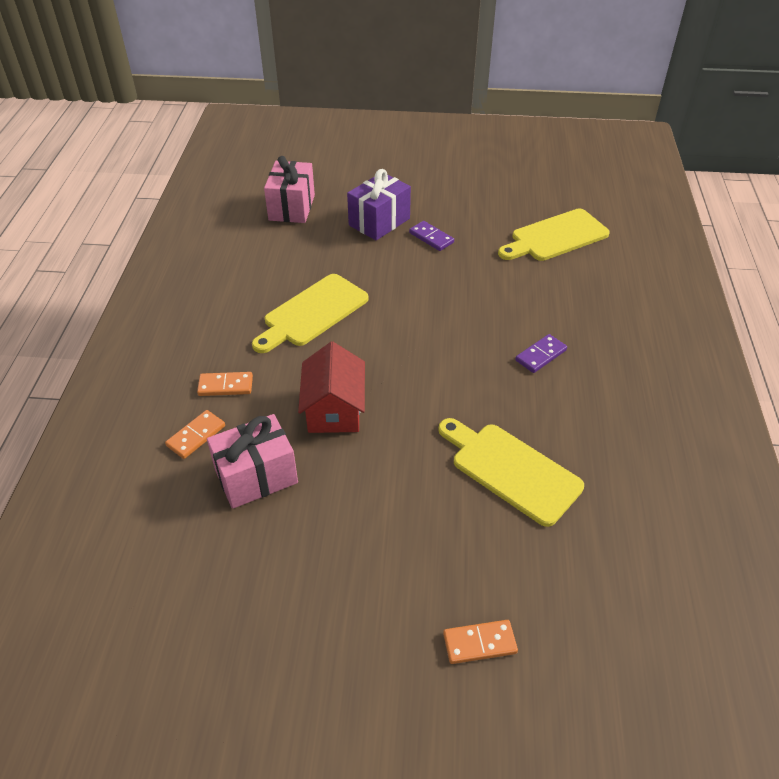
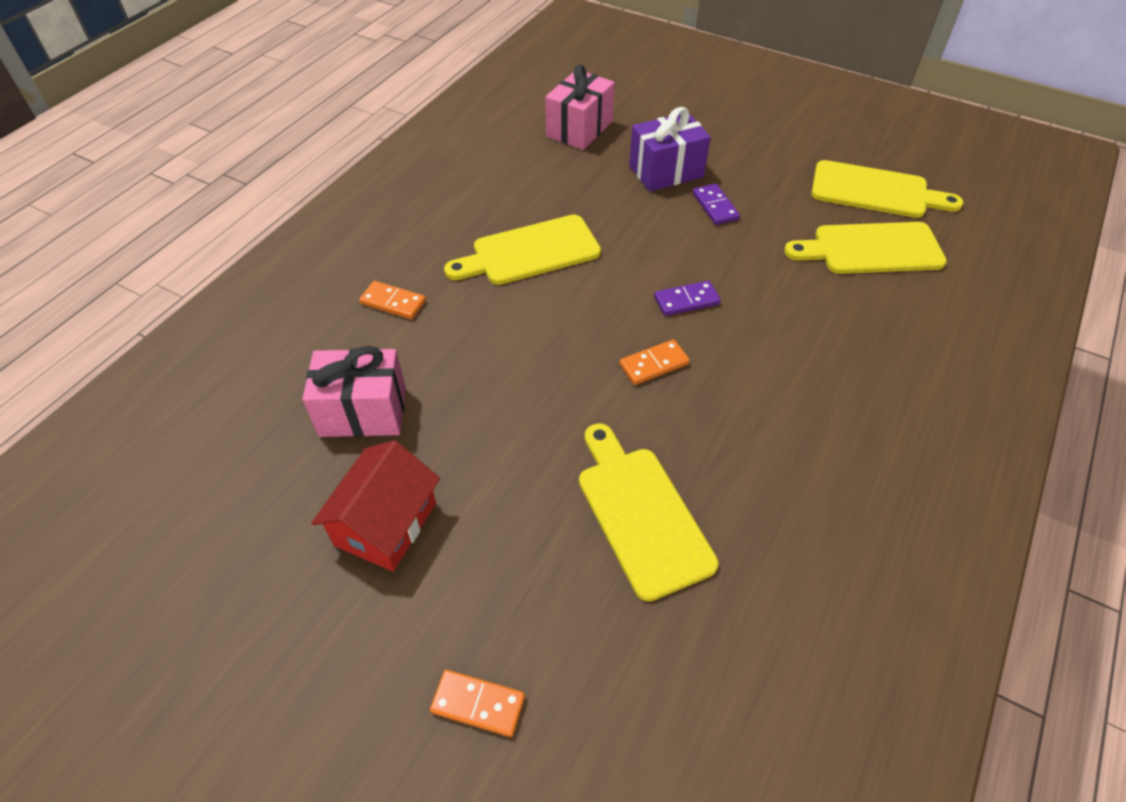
camera: 25 degrees right, 5 degrees up
(196, 436) = (332, 346): orange domino -> orange domino (654, 364)
(334, 409) = (487, 367): red house -> red house (386, 524)
(535, 195) = (875, 191): none -> yellow cutting board
(540, 355) = (762, 388): purple domino -> purple domino (686, 300)

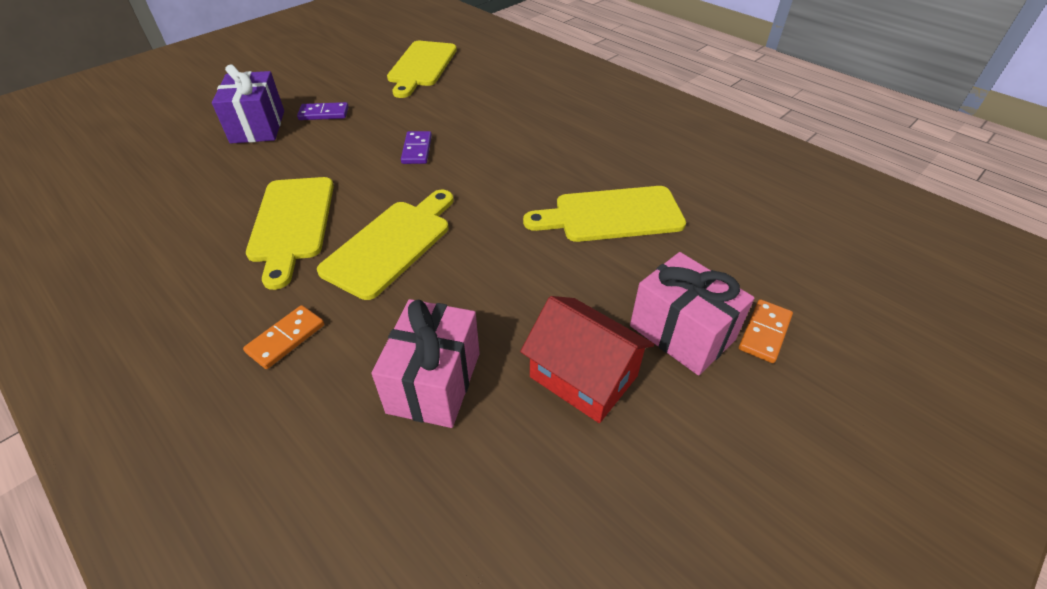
camera: 75 degrees left, 5 degrees down
(579, 129) = (143, 161): pink gift -> pink gift (681, 333)
(654, 364) = (473, 179): orange domino -> none
(875, 191) = (368, 50): yellow cutting board -> yellow cutting board (391, 244)

